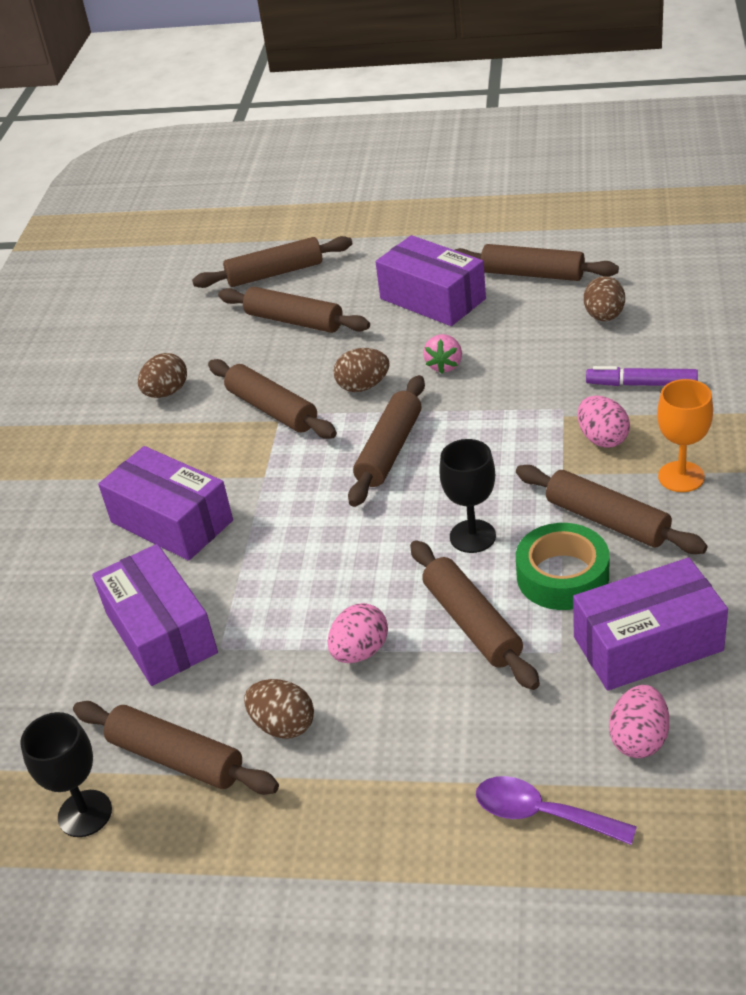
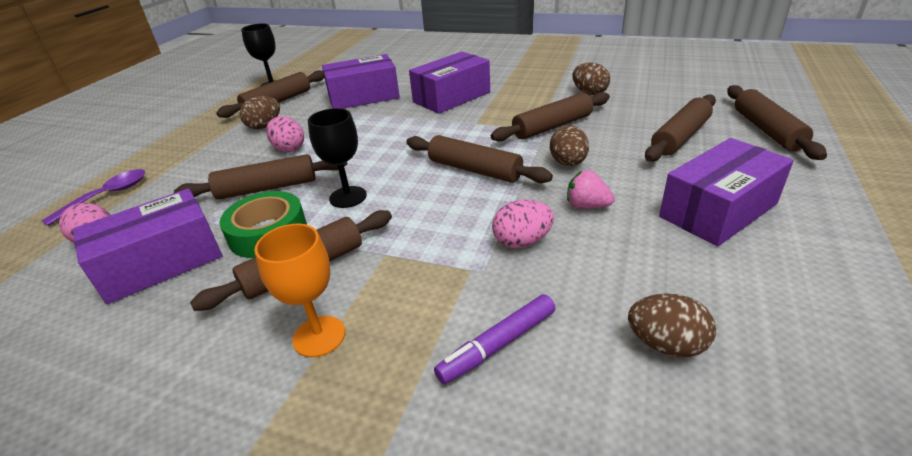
camera: 100 degrees right, 5 degrees down
(532, 274) = (784, 294): brown rolling pin -> none
(602, 438) = (417, 290): pink egg -> pink egg (522, 242)
(641, 384) = (498, 345): purple marker -> purple marker turned 150 degrees counterclockwise
(647, 643) = (161, 263): purple box -> purple box turned 60 degrees clockwise

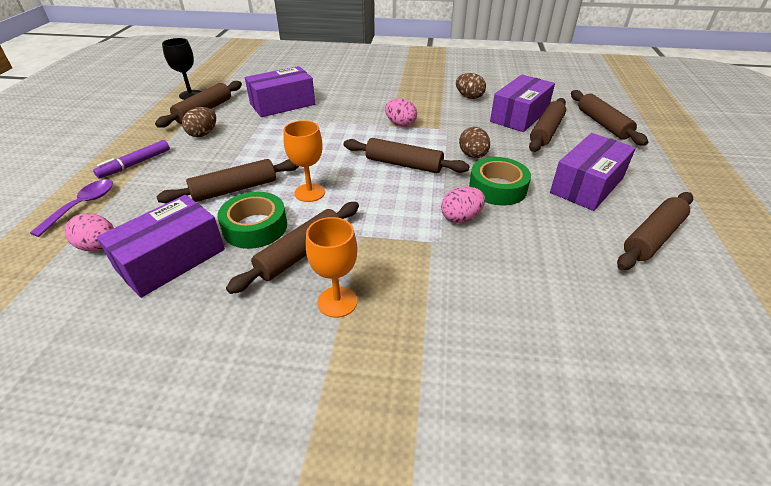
camera: 15 degrees left, 5 degrees up
(289, 148) = (237, 153): pink egg -> pink egg (400, 124)
(348, 197) = (309, 192): black goblet -> orange goblet
(451, 97) = (360, 103): purple box -> purple box (519, 116)
(498, 345) = (471, 293): purple marker -> purple marker (135, 164)
(552, 126) = (450, 126): brown rolling pin -> brown rolling pin (652, 237)
(587, 206) = (497, 188): pink strawberry -> green tape
(666, 344) = (580, 279): brown egg -> none

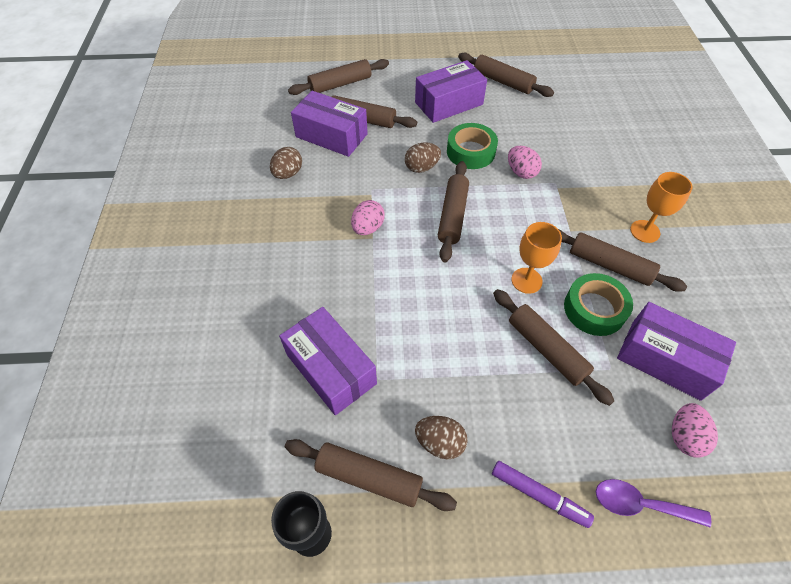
camera: 100 degrees left, 15 degrees up
(586, 185) = (449, 103): purple box -> purple box turned 60 degrees counterclockwise

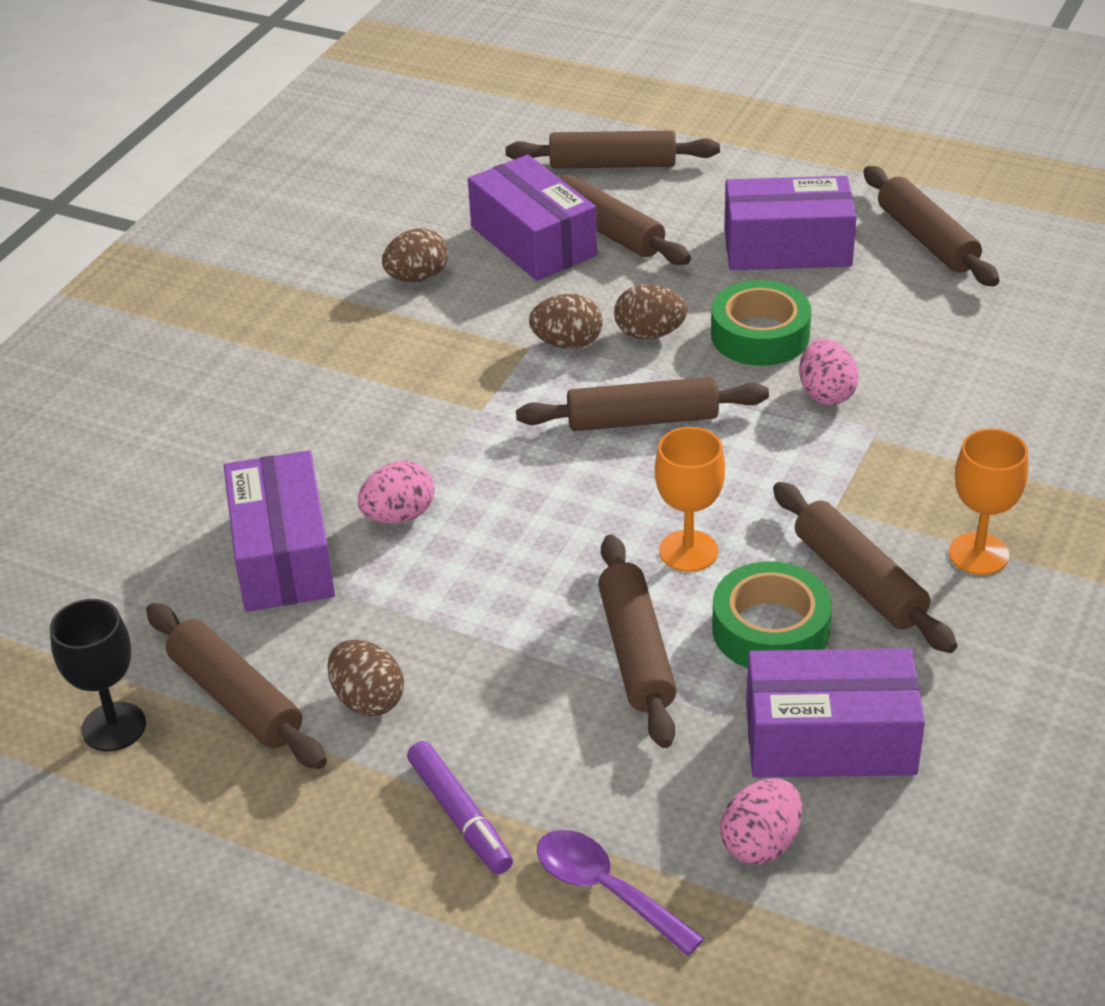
camera: 30 degrees right, 15 degrees down
(368, 228) = (485, 393): pink egg -> pink egg (399, 516)
(387, 186) = (567, 343): none -> brown egg
(453, 215) = (642, 420): brown rolling pin -> brown rolling pin turned 45 degrees clockwise
(665, 359) = (830, 738): purple box -> purple box turned 60 degrees counterclockwise

